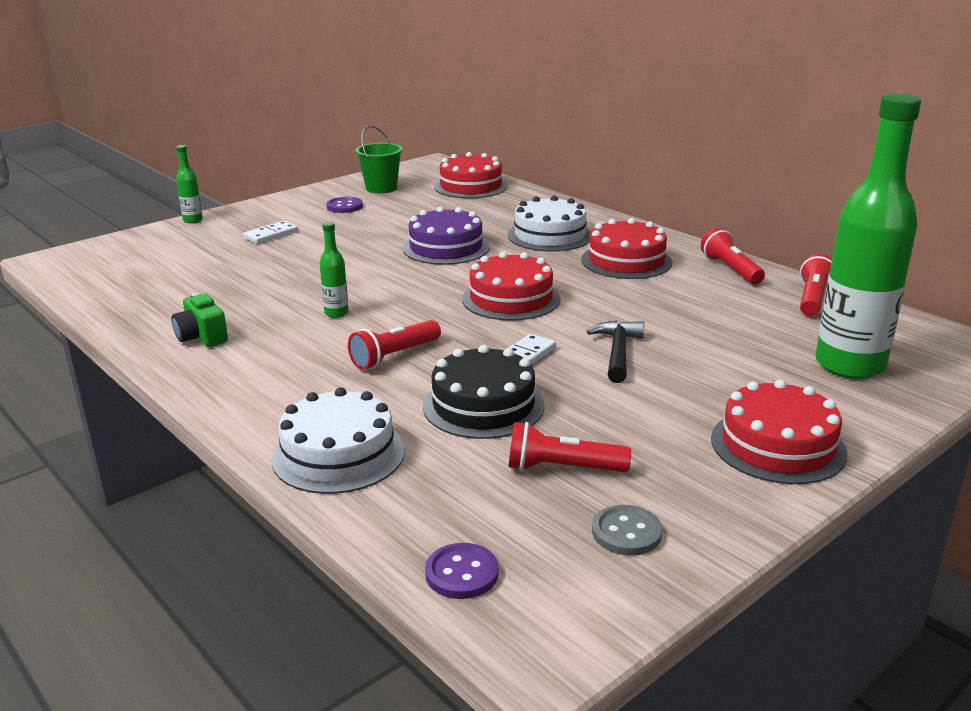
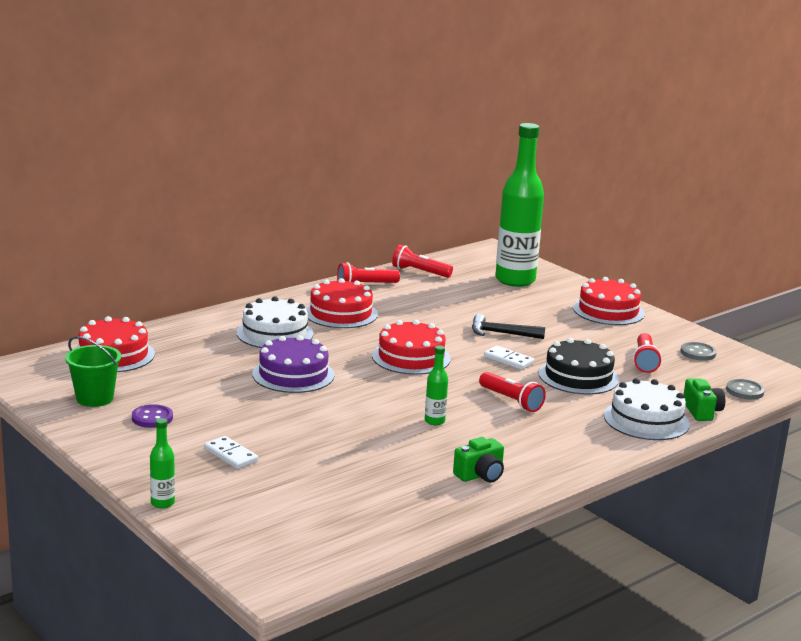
camera: 90 degrees left, 5 degrees down
(370, 511) = (702, 411): none -> green camera
(462, 573) = (744, 391): purple button -> grey button

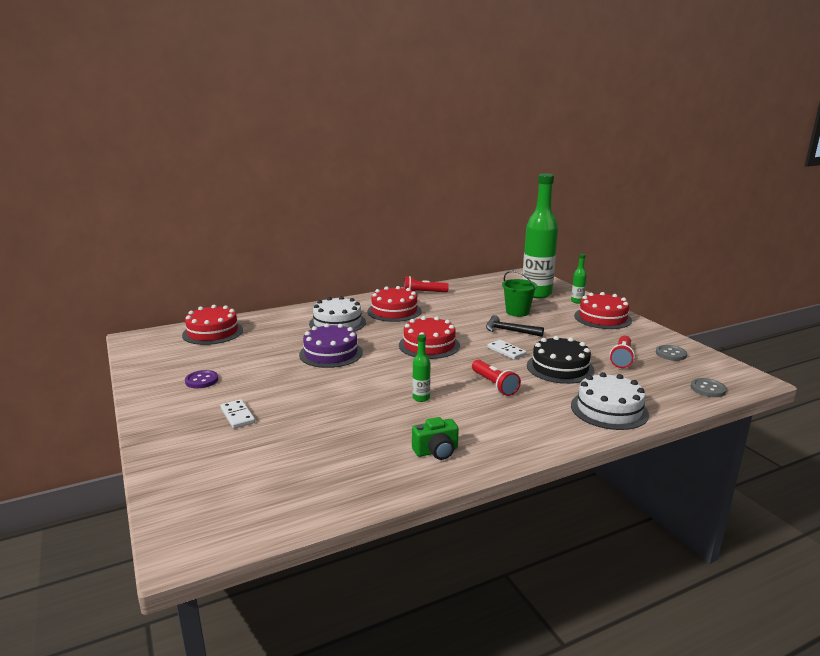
camera: 15 degrees right, 0 degrees up
(94, 398) = (173, 363): green bucket -> green bucket (517, 312)
(162, 503) = (151, 455): green bottle -> green bottle (577, 301)
(420, 272) = (467, 286): red flashlight -> none
(702, 411) = (663, 405): green camera -> none

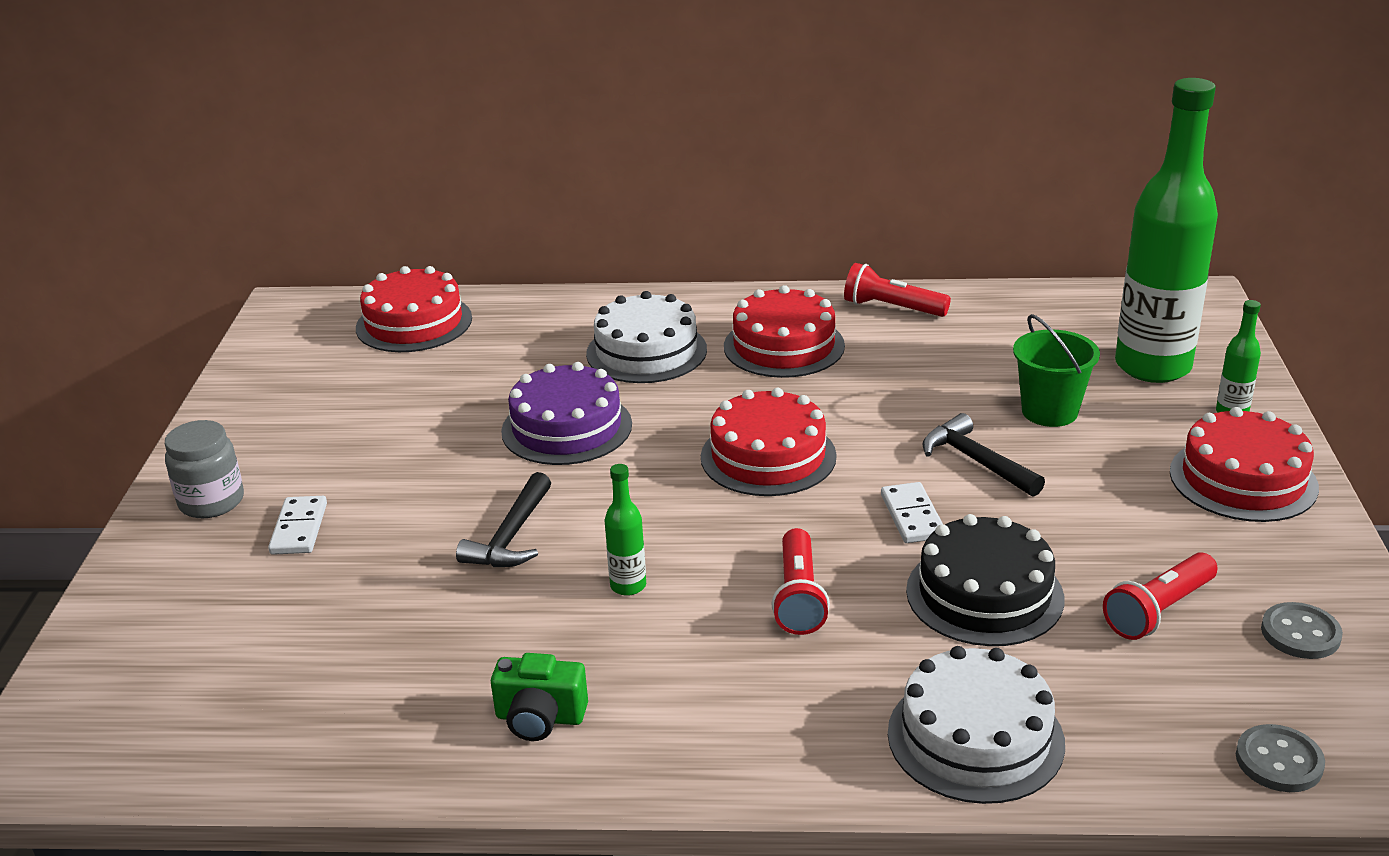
camera: 30 degrees right, 10 degrees up
(176, 417) = (211, 502): none -> grey jar
(201, 380) = (308, 433): purple button -> none
(349, 394) = (511, 536): none -> black hammer

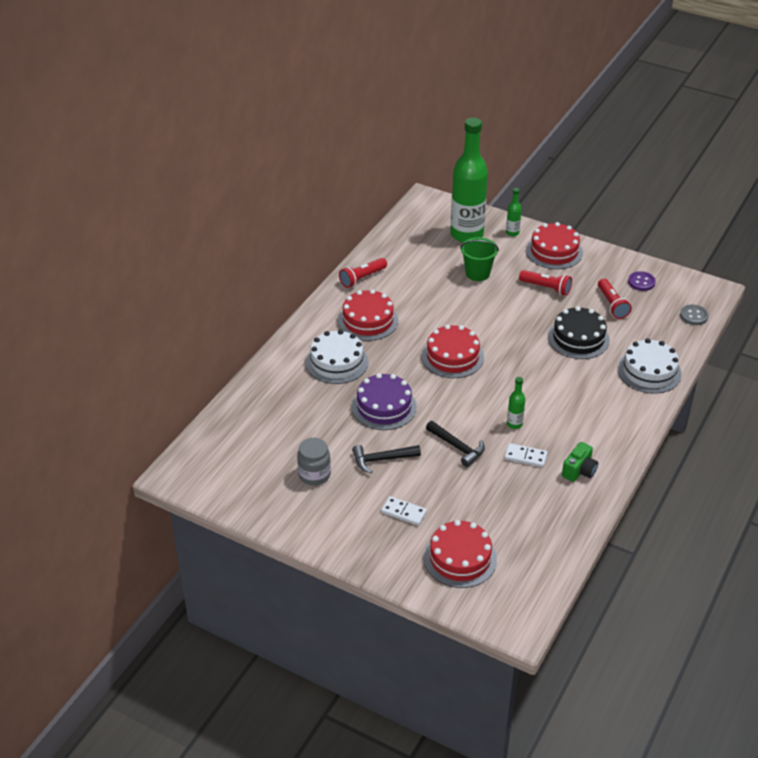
camera: 65 degrees left, 10 degrees up
(211, 502) = (358, 538): grey jar -> grey jar (314, 475)
(414, 323) = (237, 431): red cake -> red cake (460, 558)
(799, 597) = (550, 382): red flashlight -> red flashlight (546, 288)
(912, 516) = (521, 336): white domino -> white domino (525, 456)
(976, 461) = (497, 305): black hammer -> black hammer (381, 459)
(1300, 633) = (641, 282): grey button -> purple button

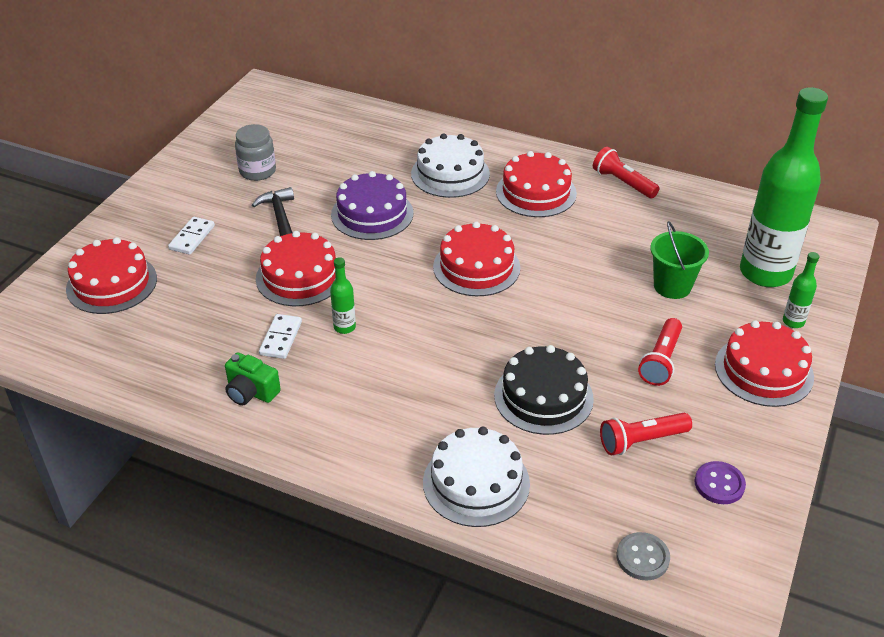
camera: 85 degrees right, 0 degrees up
(457, 447) = (300, 276): black hammer -> red cake

